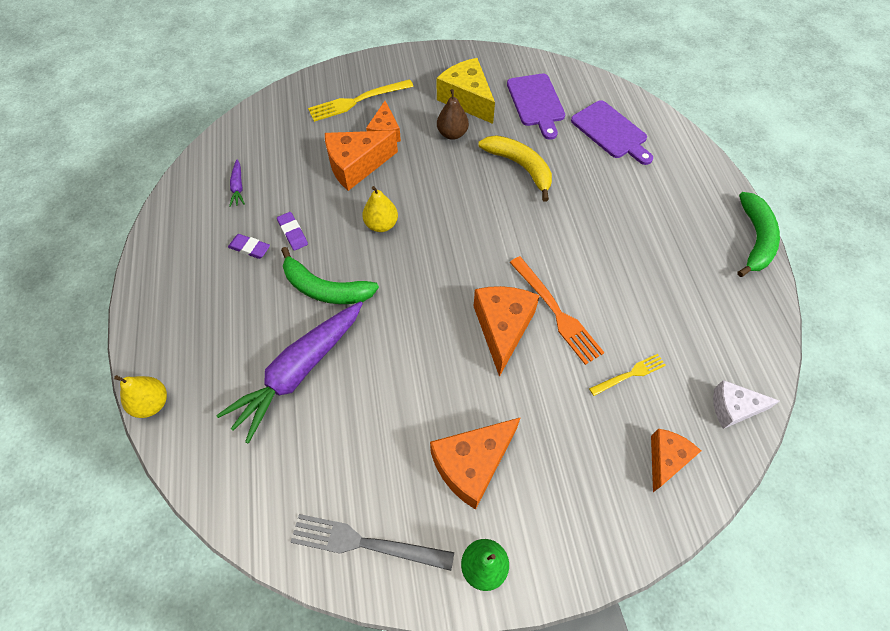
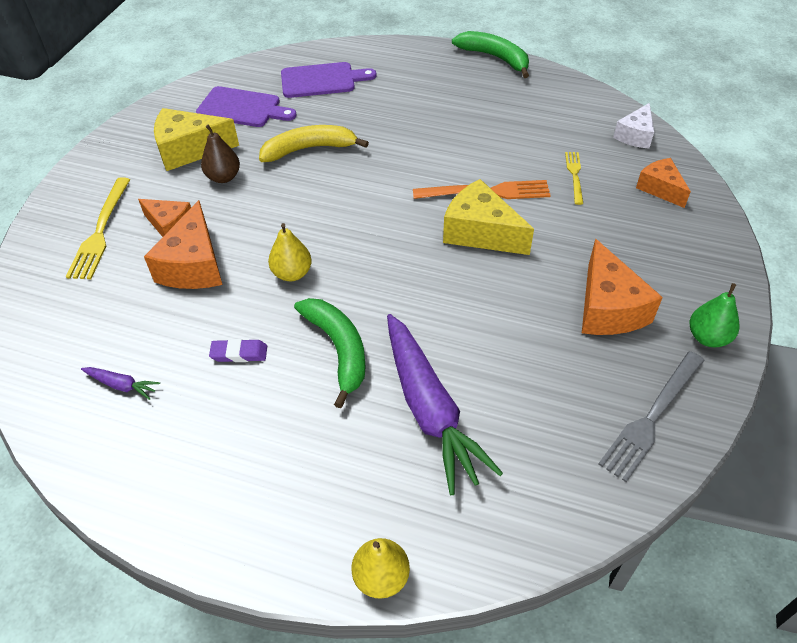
camera: 60 degrees left, 10 degrees down
(250, 248) = (227, 402): purple eraser -> none
(325, 288) = (338, 349): green banana -> green banana turned 75 degrees counterclockwise
(502, 328) = (480, 232): orange cheese -> yellow cheese

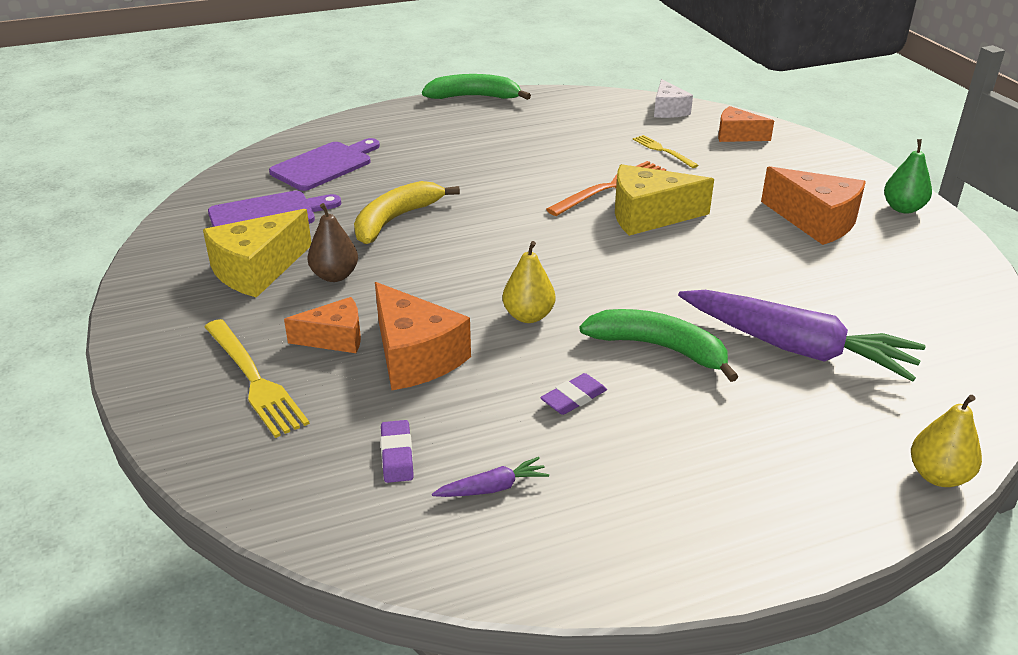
camera: 40 degrees left, 15 degrees down
(105, 329) = (397, 455): none -> purple eraser
(651, 417) = (944, 271): grey fork -> none

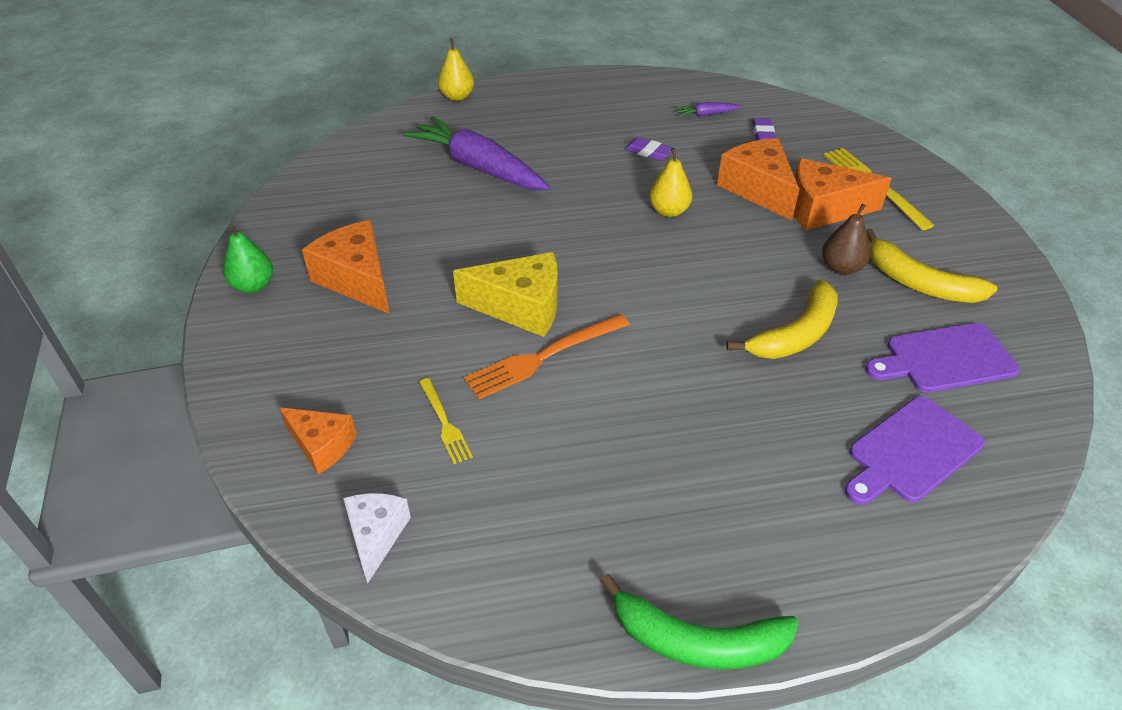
camera: 170 degrees left, 10 degrees up
(257, 270) = (919, 282): yellow cheese -> yellow banana
(335, 338) = (823, 209): orange cheese -> orange cheese, size x1.59
(573, 398) = (648, 152): purple eraser -> purple eraser turned 60 degrees clockwise
(659, 348) = (576, 177): green banana -> none

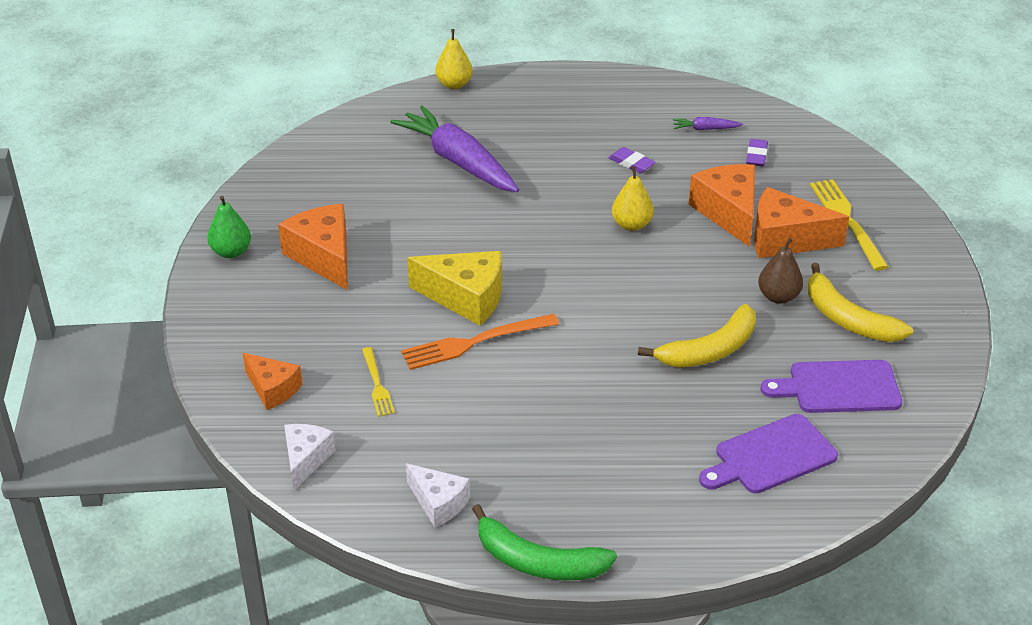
camera: 10 degrees right, 5 degrees down
(552, 573) = (438, 503): none -> white cheese

